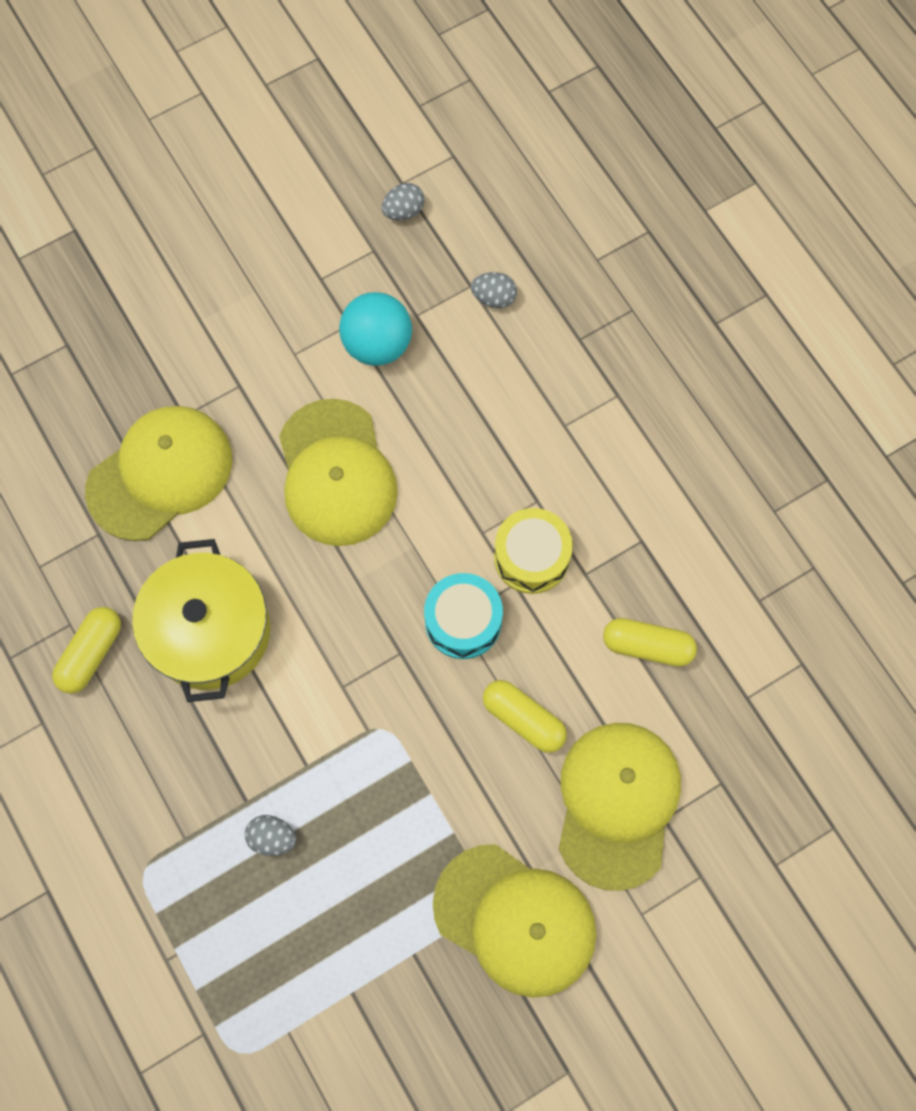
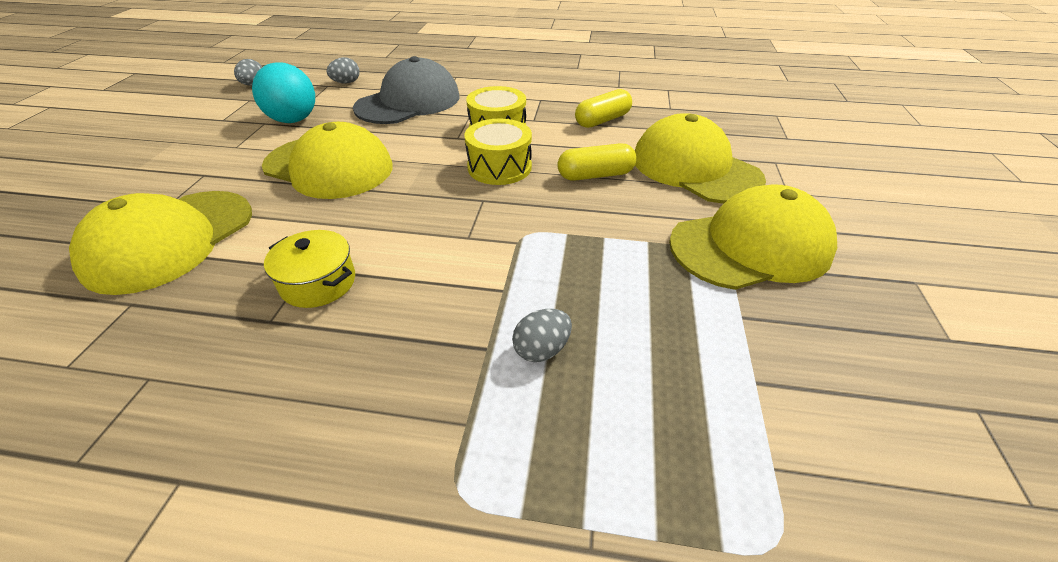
camera: 50 degrees left, 30 degrees down
(91, 653) = (198, 379): yellow capsule -> none
(160, 474) = (170, 240): yellow cap -> yellow cap turned 150 degrees counterclockwise
(210, 631) = (318, 282): yellow pot -> yellow pot, size x0.54
(463, 621) = (499, 167): turquoise drum -> yellow drum
(510, 411) = (408, 102): none -> grey cap

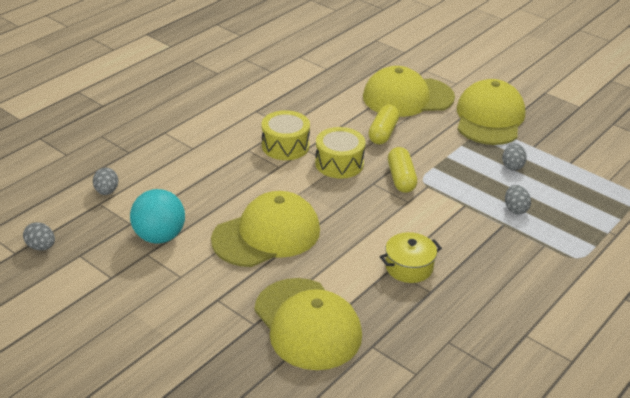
camera: 60 degrees left, 5 degrees down
(408, 102) = (190, 170): grey cap -> none
(602, 120) = (316, 100): yellow capsule -> yellow capsule (401, 178)
(657, 309) = (512, 166): none -> grey egg

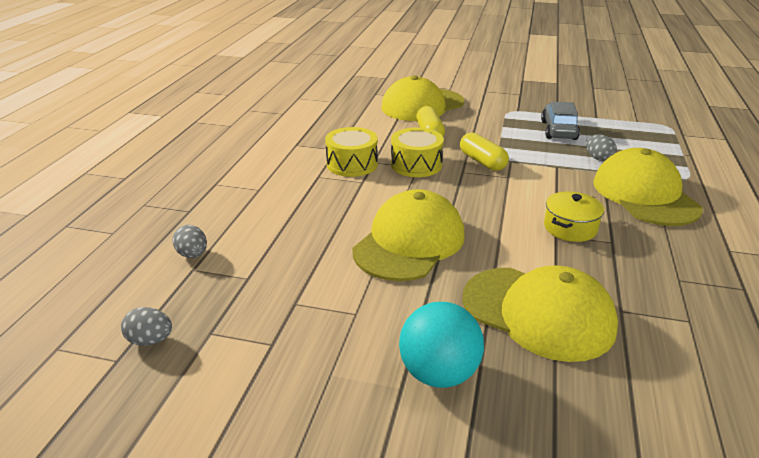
camera: 25 degrees left, 5 degrees down
(159, 236) = (295, 280): turquoise ball -> turquoise ball (439, 373)
(489, 118) = (502, 104): yellow cap -> yellow cap (644, 194)
(512, 166) = (558, 130): grey egg -> grey car

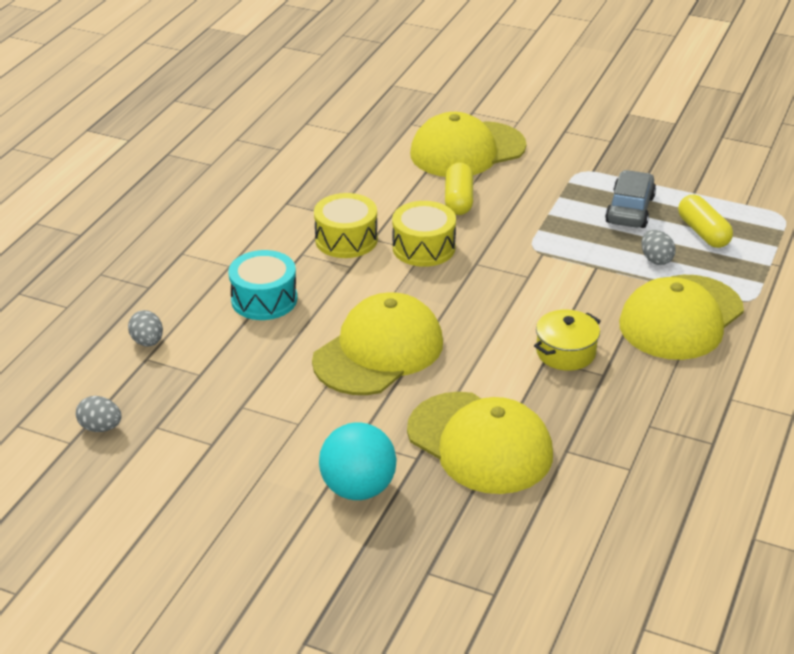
camera: 10 degrees right, 5 degrees up
(295, 211) = (264, 299): none -> turquoise drum
(482, 161) = (507, 251): yellow capsule -> yellow capsule (703, 232)
(644, 194) = (681, 318): yellow cap -> yellow cap turned 135 degrees counterclockwise

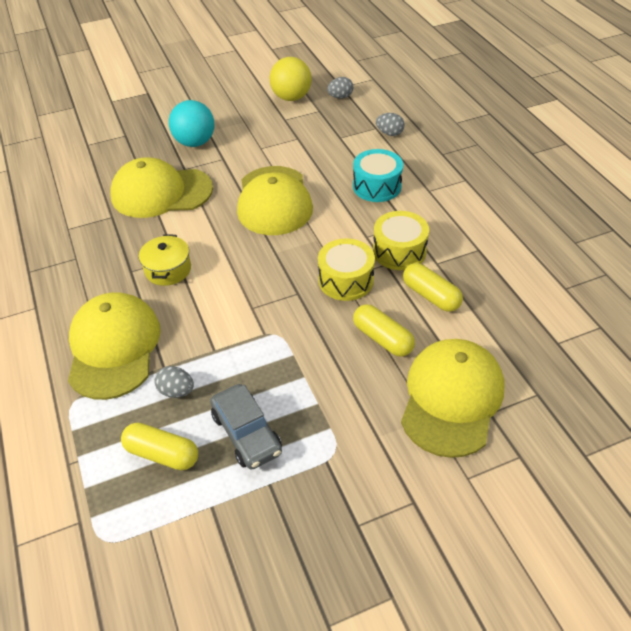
camera: 135 degrees right, 10 degrees up
(150, 472) = (291, 97): none -> yellow ball
(379, 200) = (430, 296): none -> yellow capsule

